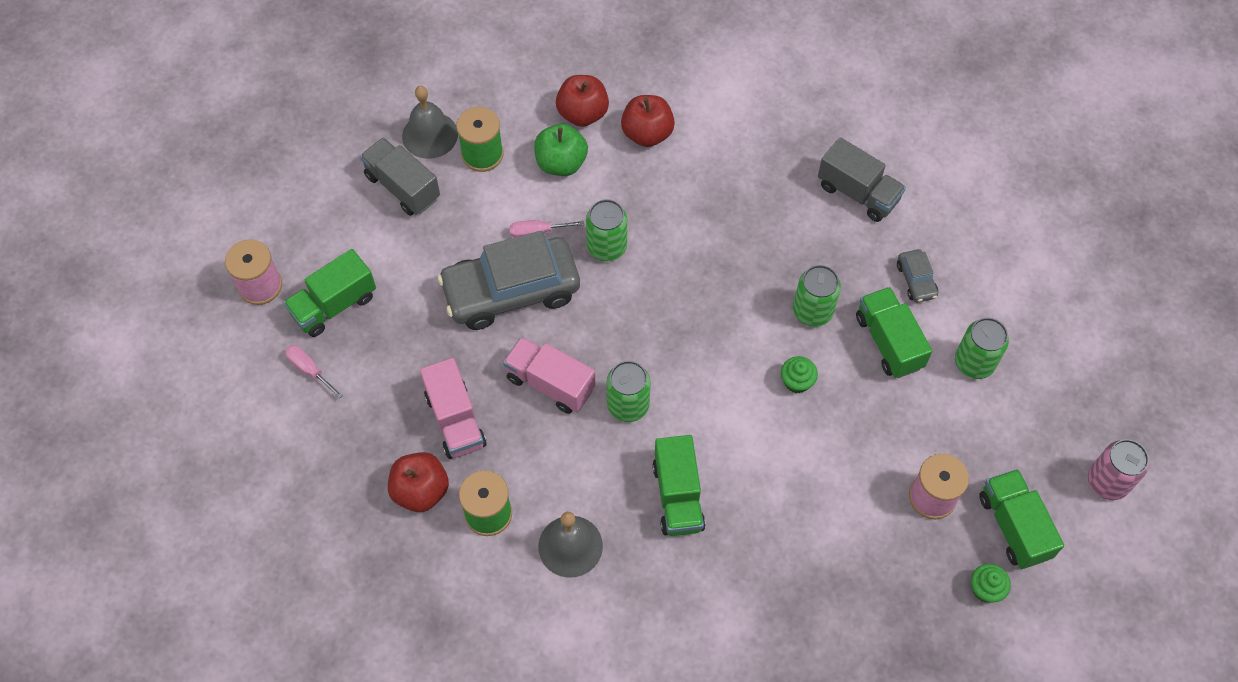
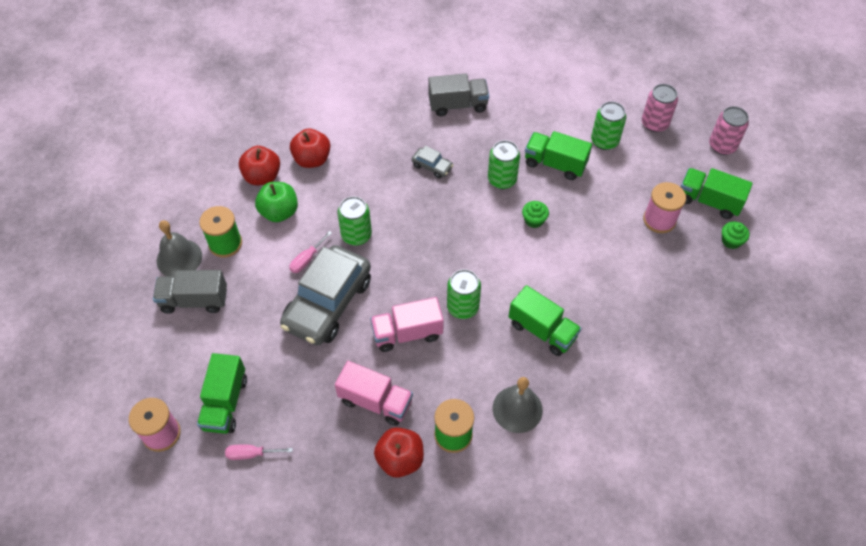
camera: 45 degrees left, 5 degrees down
(916, 280) = (534, 124): grey car -> grey car (432, 166)
(1057, 391) = (654, 123): none -> pink can

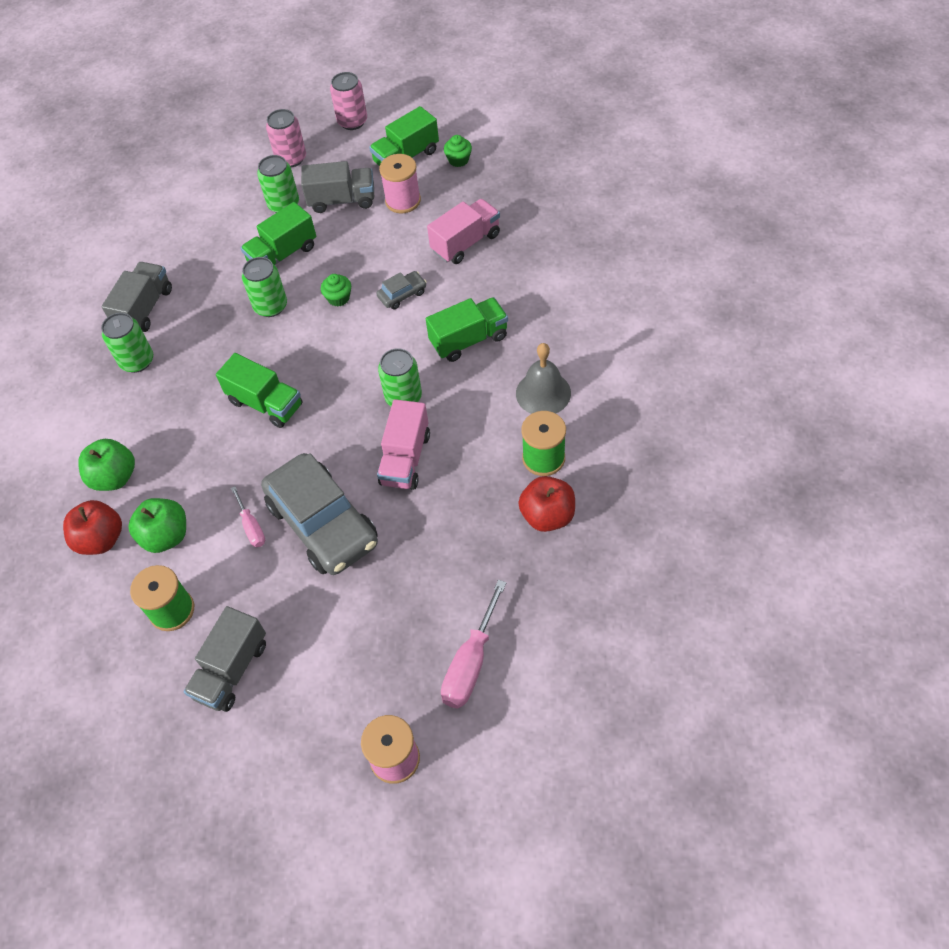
camera: 60 degrees left, 0 degrees up
(179, 258) = (158, 671): grey bell -> none
(225, 403) = (392, 673): green truck -> green truck (266, 403)
(251, 454) = (470, 663): pink screwdriver -> pink screwdriver, size x1.70
(312, 159) = (114, 477): red apple -> green apple
(356, 235) = (251, 466): green can -> green can (137, 361)
(375, 401) = (470, 516): pink truck -> pink truck (466, 243)
(432, 166) = (209, 362): grey car -> grey car (402, 294)
(633, 177) = (342, 200): none -> grey truck

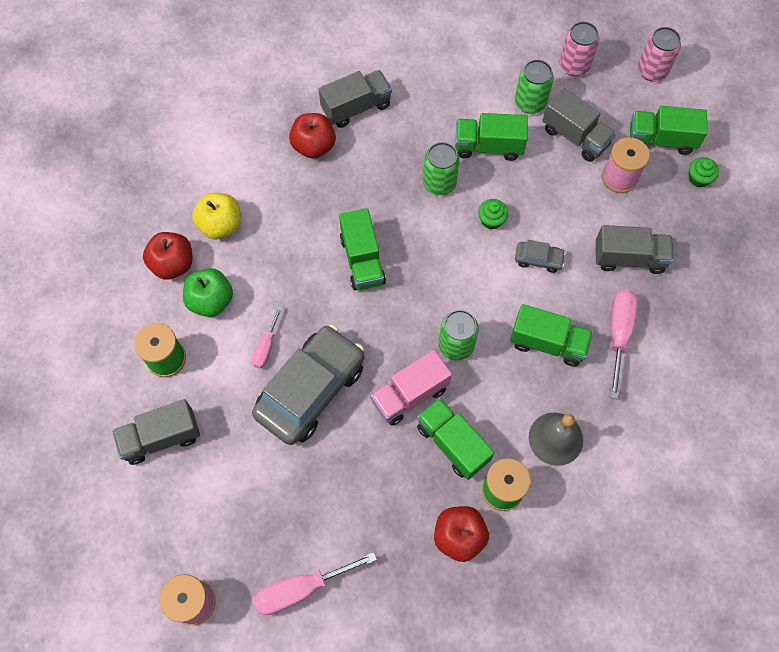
camera: 40 degrees right, 10 degrees up
(114, 477) = (221, 225): green apple -> yellow apple
(137, 361) = (314, 146): green can -> red apple
(323, 524) = (311, 390): grey car -> grey car turned 150 degrees counterclockwise
(466, 243) = (629, 258): pink truck -> grey truck
(473, 461) = (452, 443): none -> green truck
(512, 293) = (618, 334): none -> pink screwdriver

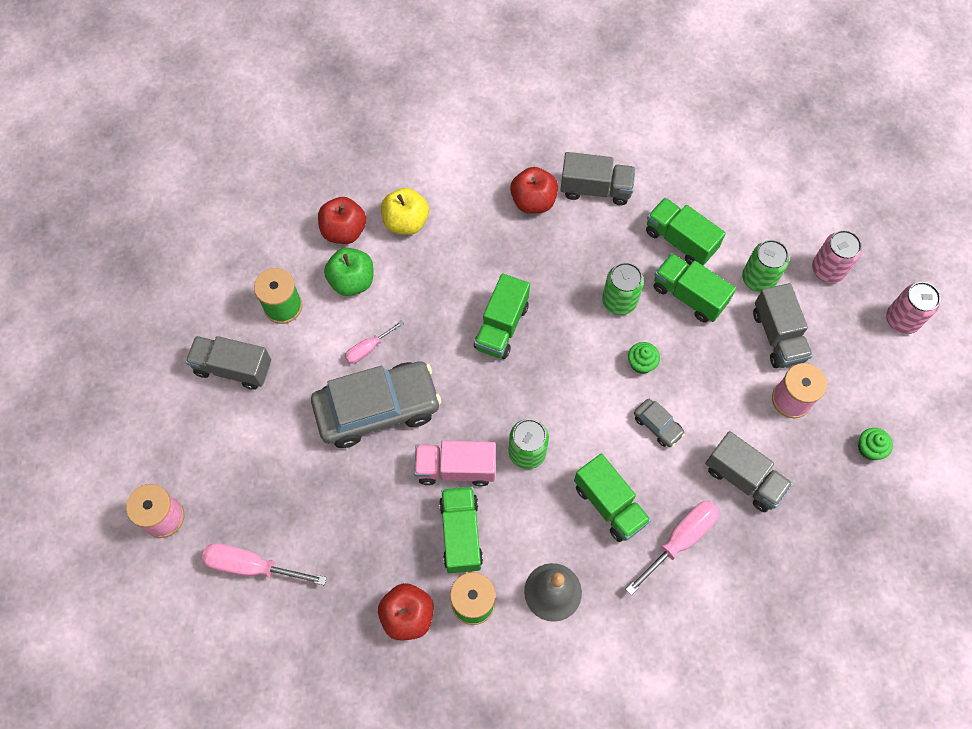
camera: 35 degrees right, 0 degrees up
(661, 140) = (860, 389): green truck -> green truck (680, 240)

